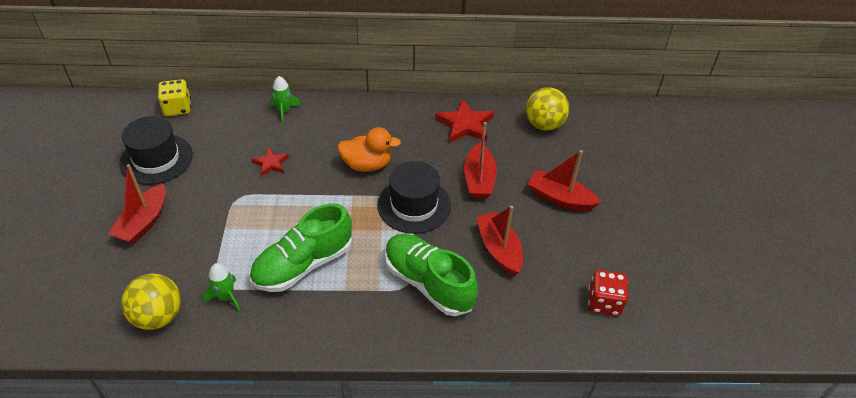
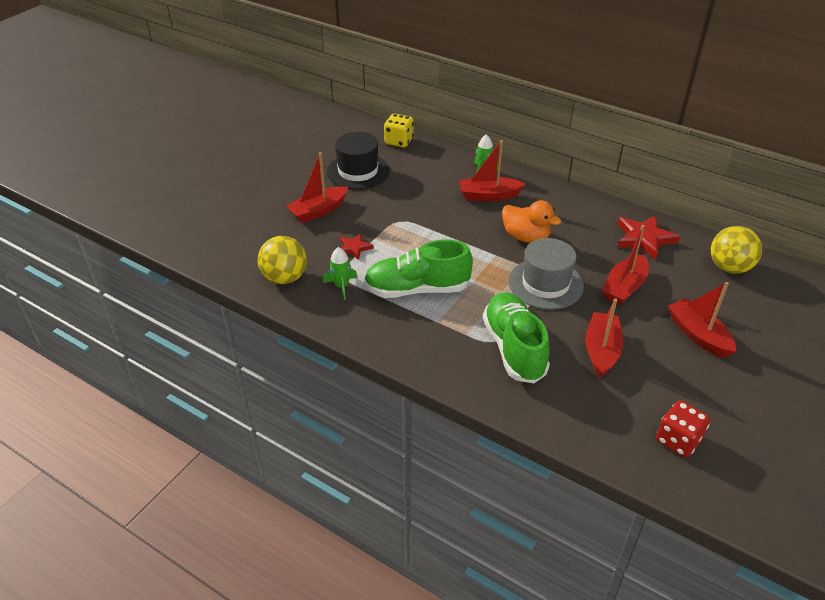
camera: 35 degrees right, 5 degrees down
(271, 163) = (444, 206): red star -> red star (354, 248)
(306, 135) = (489, 196): none -> red boat
(414, 205) = (545, 284): black hat -> grey hat

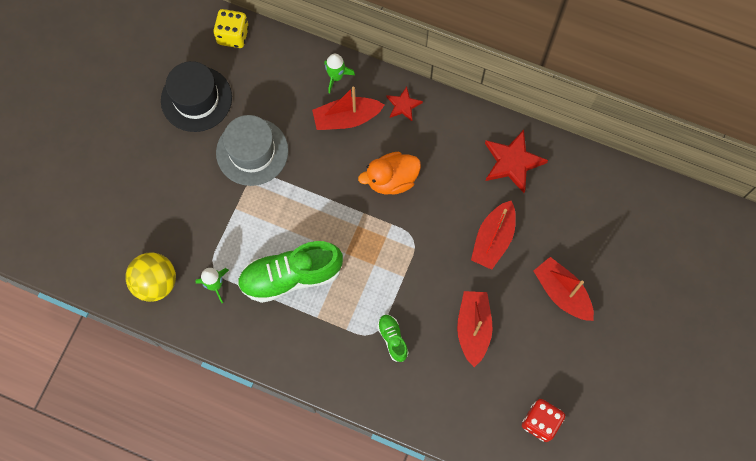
camera: 10 degrees left, 30 degrees up
(318, 211) = (167, 174): red boat -> none
(354, 248) = (217, 226): red star -> red star (403, 105)
(514, 348) = (392, 339): green shoe -> green shoe, size x0.47
(526, 237) = (391, 180): orange duck -> orange duck turned 135 degrees clockwise
(545, 284) = (416, 247): grey hat -> grey hat (252, 151)
(729, 267) = (595, 193): yellow ball -> none

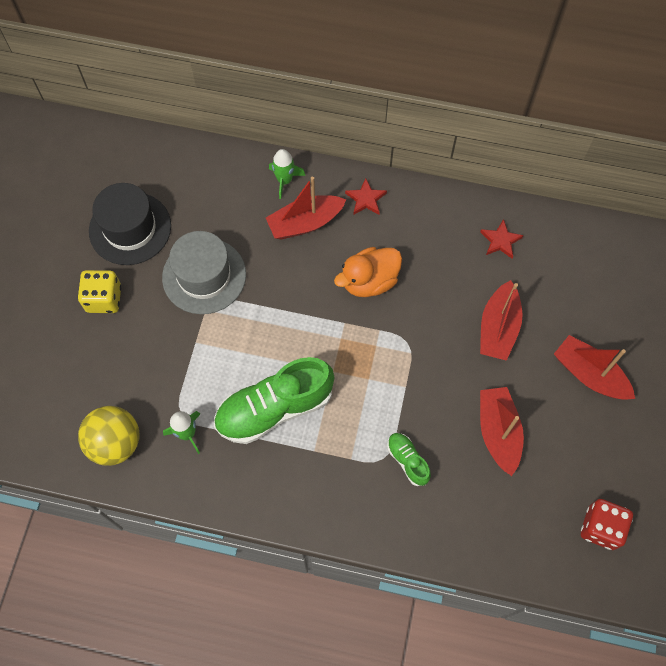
camera: 10 degrees left, 5 degrees down
(233, 35) = (160, 154): yellow dice -> yellow dice (104, 299)
(512, 162) = (500, 241): red star -> red star, size x0.58

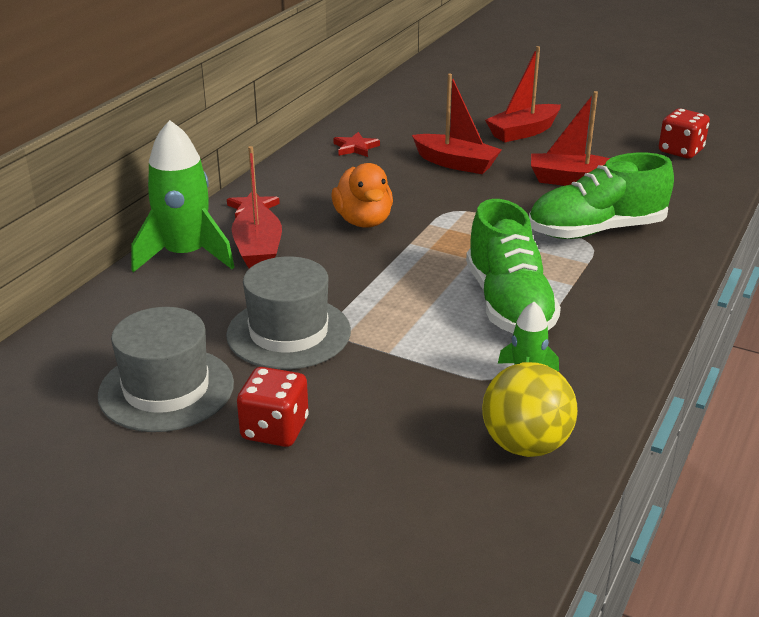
camera: 75 degrees left, 35 degrees down
(104, 299) = (275, 429): yellow dice -> red dice
(130, 228) = (166, 389): black hat -> grey hat
(285, 180) = (185, 255): green rocket -> green rocket, size x1.92
(407, 461) = (596, 231): green shoe -> green shoe, size x2.12

